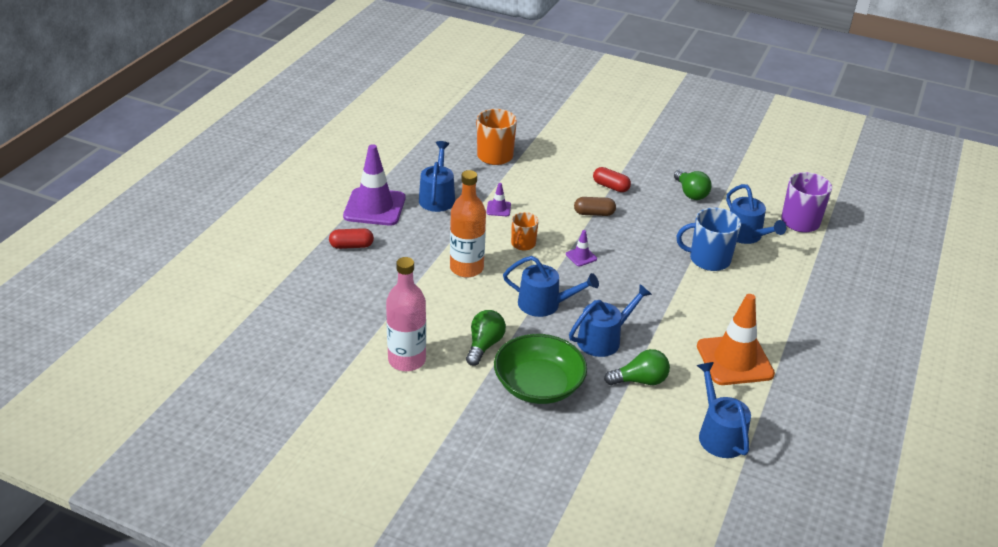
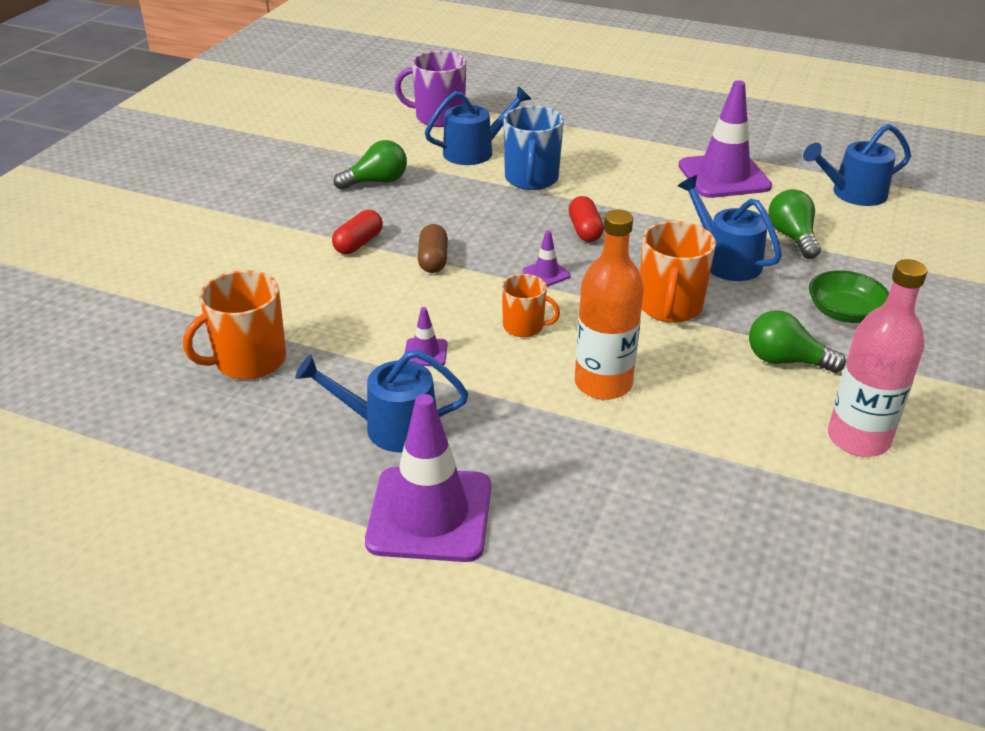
camera: 90 degrees left, 0 degrees up
(351, 246) = (568, 537): red capsule -> red capsule (585, 230)
(538, 385) = (844, 312): green bowl -> green bowl, size x0.62
(544, 304) = (669, 306): blue watering can -> orange mug
(734, 360) = (724, 176): orange traffic cone -> purple traffic cone

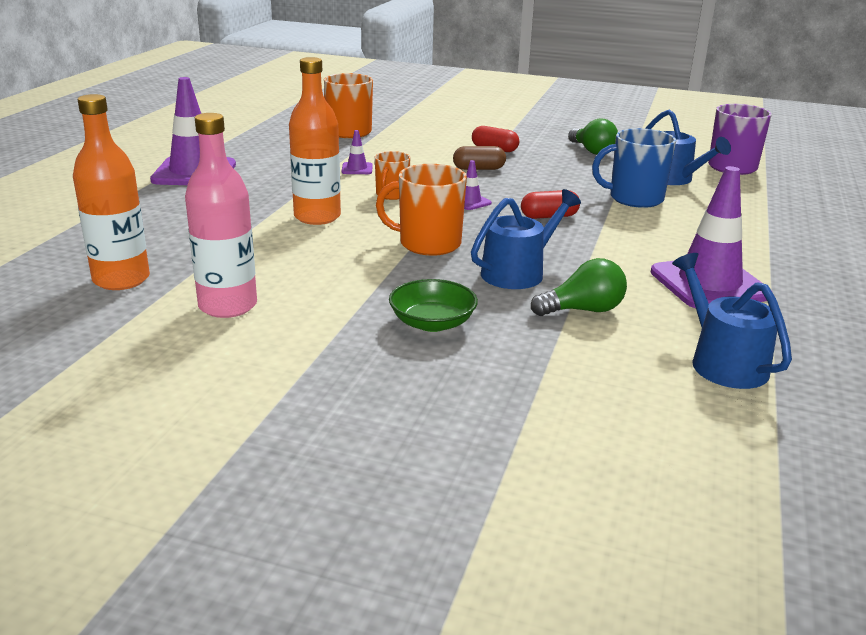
camera: 85 degrees right, 10 degrees down
(391, 427) = (278, 163): blue watering can -> none
(786, 361) = (346, 286): green light bulb -> none
(823, 534) = (121, 279): none -> orange bottle

